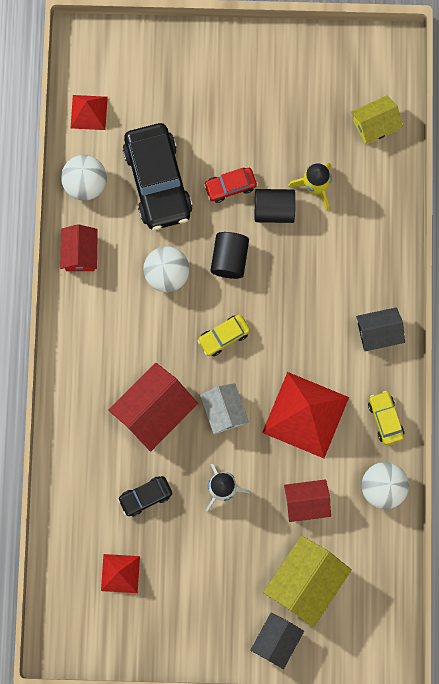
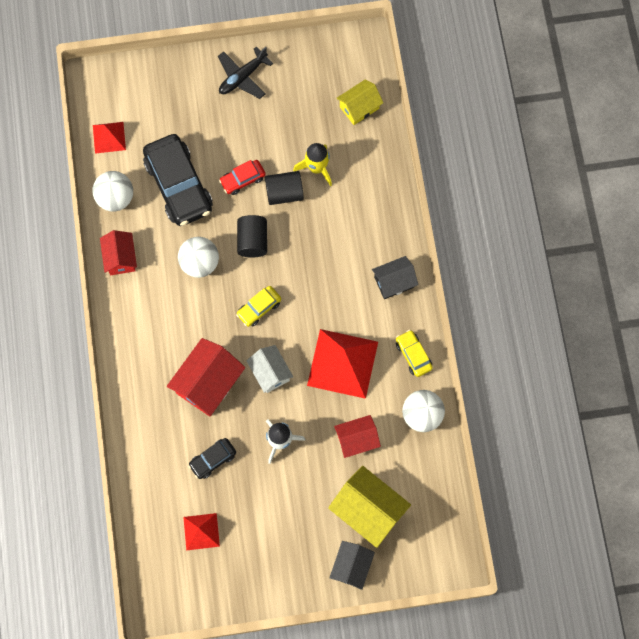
camera: 10 degrees left, 5 degrees down
(250, 67) = (242, 77): none -> black plane
(305, 582) = (368, 510): yellow house -> yellow house turned 75 degrees counterclockwise

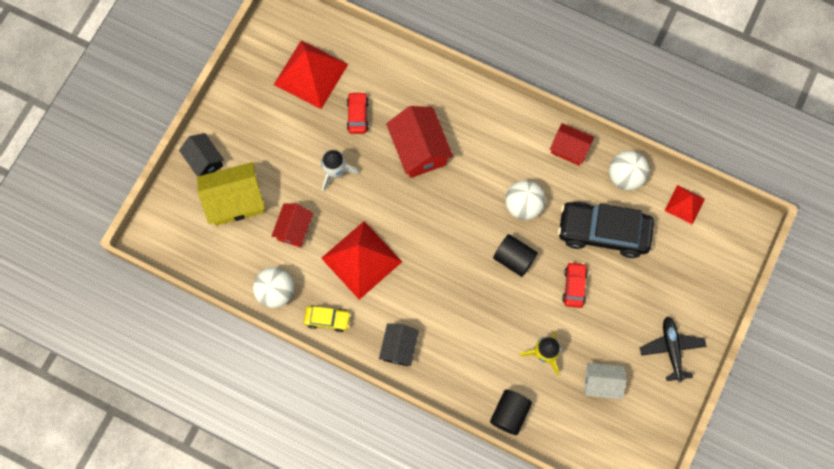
camera: 125 degrees right, 0 degrees up
(201, 531) = (310, 74): red pyramid -> red pyramid, size x1.85
(213, 459) = (357, 115): black car -> red car
(259, 308) = (453, 226): yellow car -> none
(270, 372) = (394, 200): white house -> white house (601, 383)
(284, 193) = (539, 312): black cylinder -> black cylinder (509, 413)
(359, 107) = (576, 430): yellow house -> none

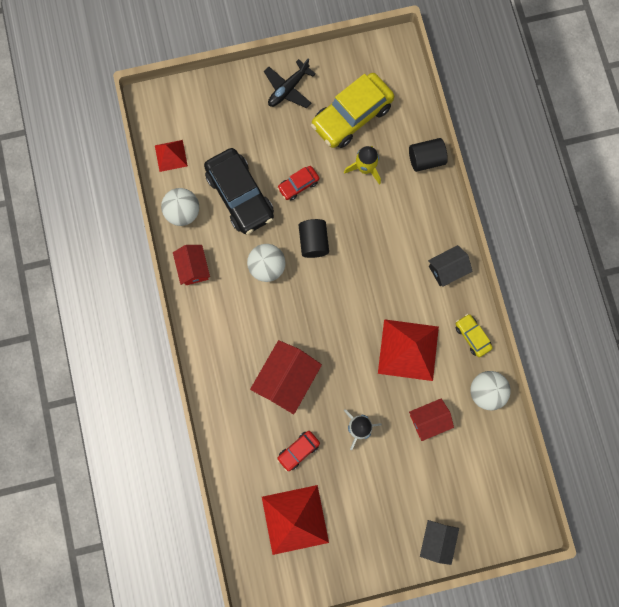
camera: 130 degrees left, 5 degrees up
(235, 201) = (446, 485): yellow house -> none
(601, 383) = (352, 116): white house -> yellow car

